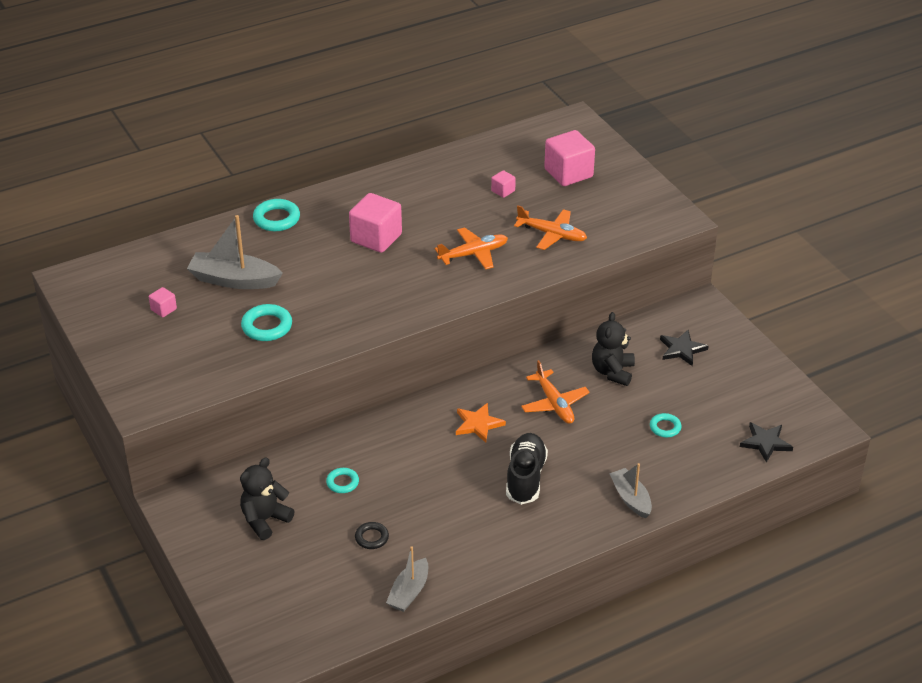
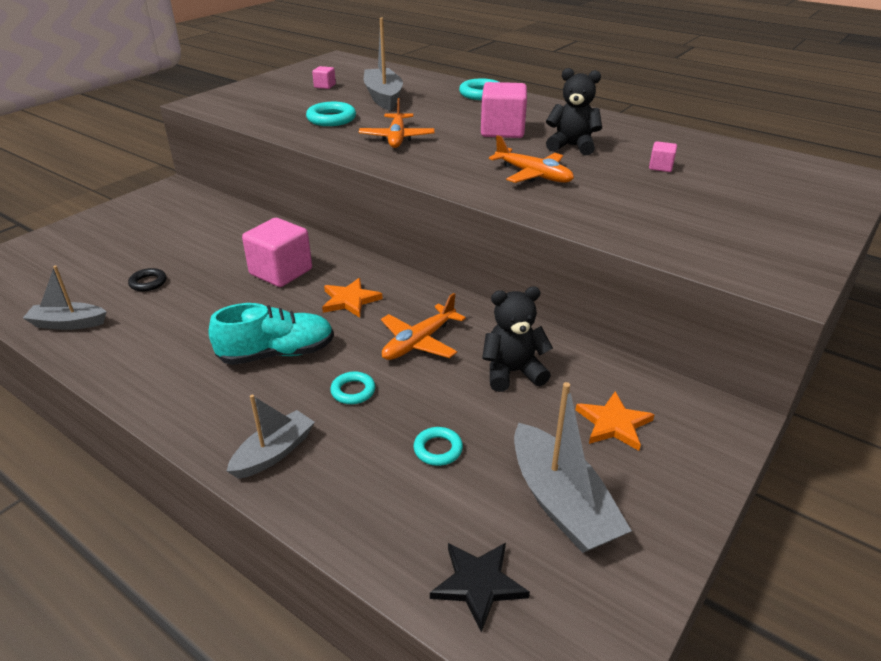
camera: 65 degrees right, 5 degrees down
(265, 520) = (160, 227): black teddy bear -> black teddy bear (572, 146)
(342, 482) = (223, 249): turquoise ring -> turquoise ring (353, 391)
(525, 478) = (277, 354): black shoe -> turquoise shoe
(551, 234) = (624, 207): orange plane -> orange plane (397, 138)
(568, 173) = (751, 193): pink cube -> pink cube (281, 272)
(682, 349) = (613, 424): black star -> orange star
(729, 394) = (561, 502): none -> grey boat

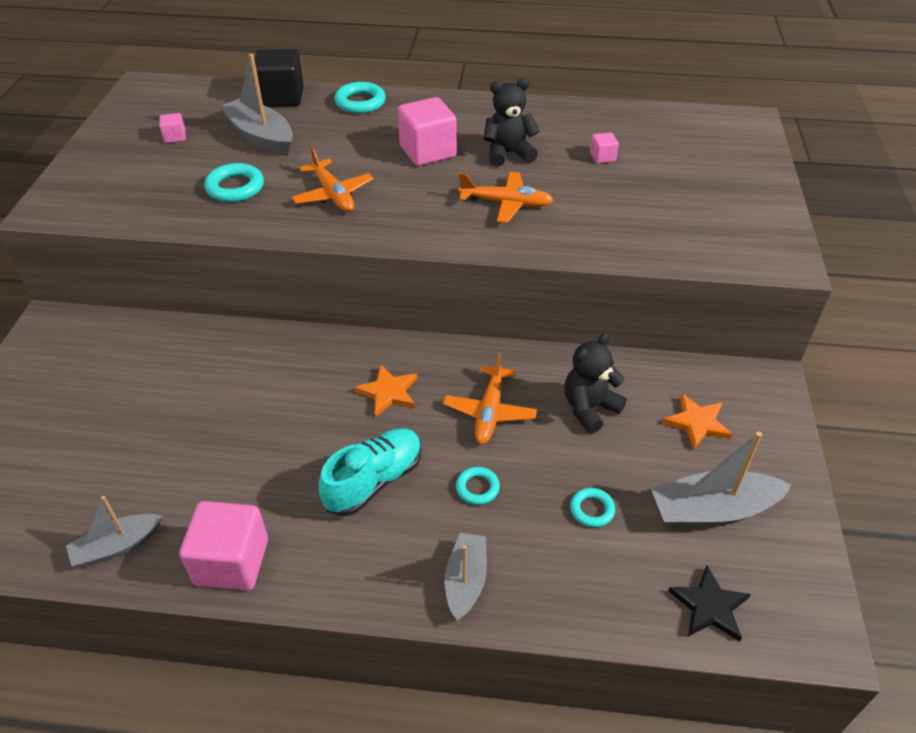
camera: 30 degrees left, 10 degrees up
(148, 283) = (156, 459): black ring -> none
(281, 272) = (289, 387): pink cube -> pink cube (232, 562)
(425, 80) = (281, 97): none -> black cube
(561, 502) = (712, 510): grey boat -> grey boat turned 135 degrees clockwise

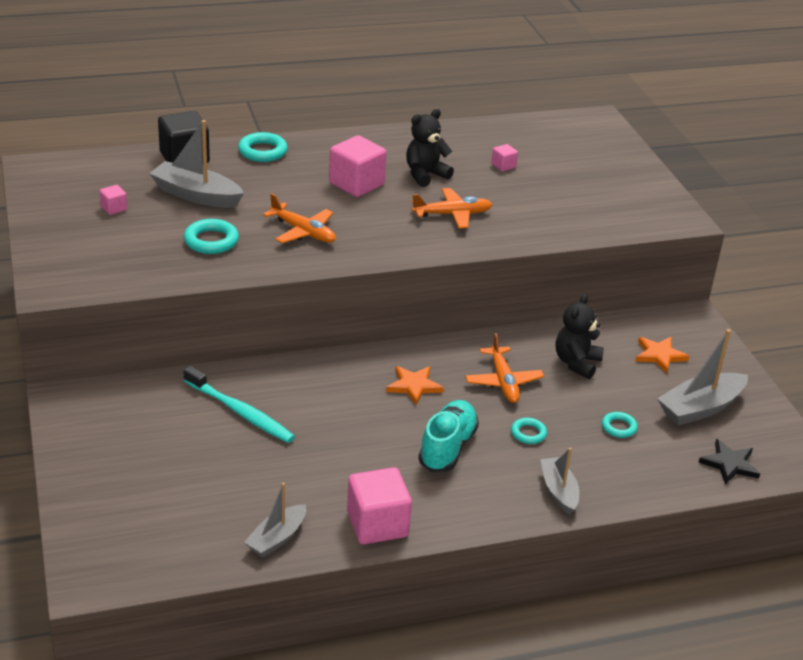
camera: 25 degrees left, 10 degrees down
(194, 379) = (240, 412): none -> turquoise toothbrush

